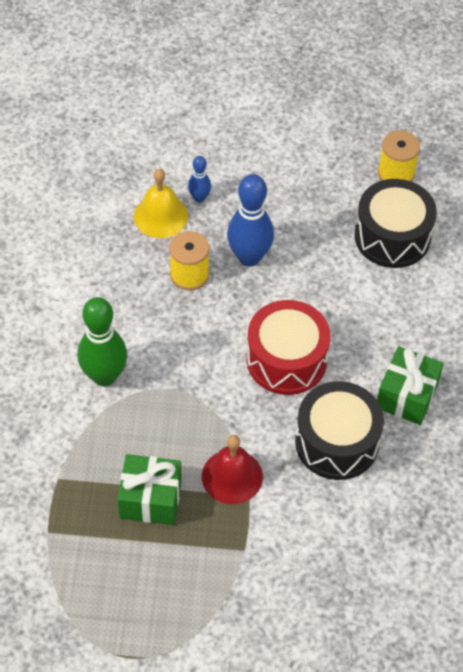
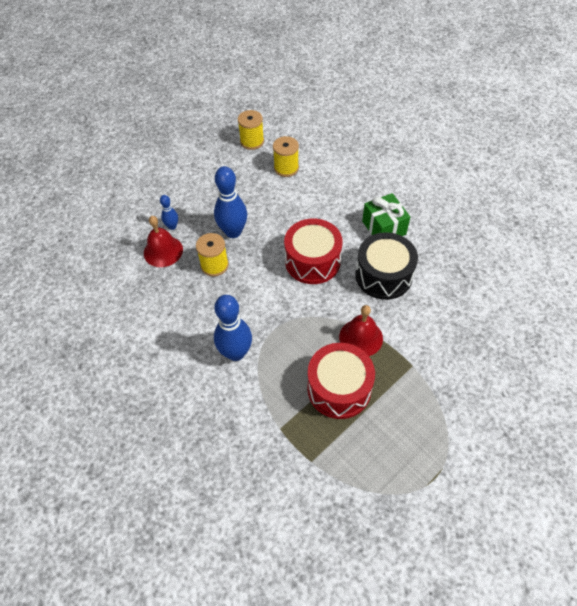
camera: 45 degrees left, 0 degrees up
(104, 376) = (236, 353): green bowling pin -> blue bowling pin
(150, 499) = (339, 388): green gift -> red drum
(161, 216) = (163, 251): yellow bell -> red bell
(392, 237) = (286, 168): black drum -> yellow spool

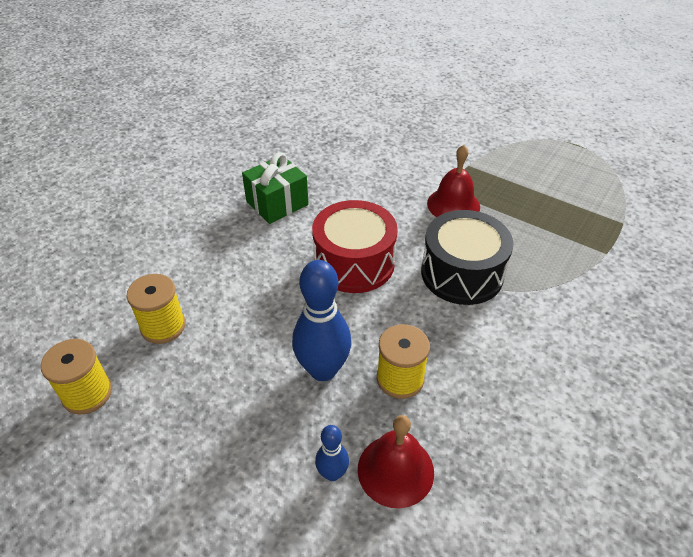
camera: 105 degrees left, 10 degrees down
(236, 353) = (537, 315): blue bowling pin -> none
(339, 388) = (528, 213): red drum -> none
(383, 275) = (356, 196): black drum -> black drum (462, 273)

